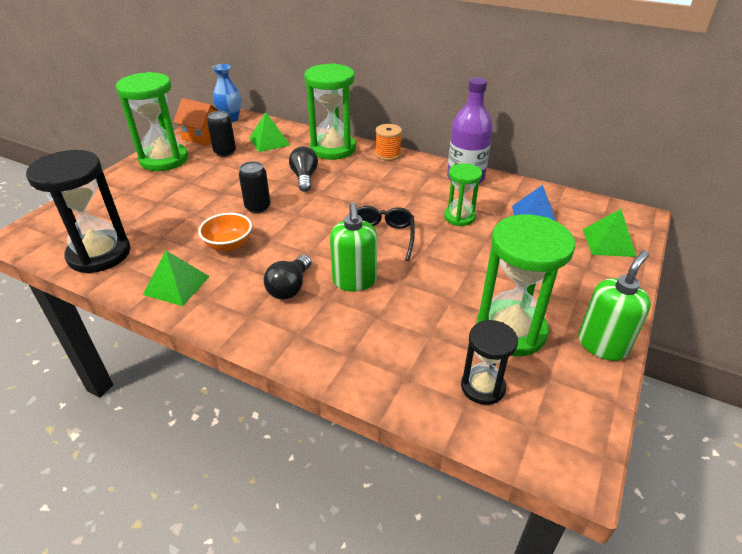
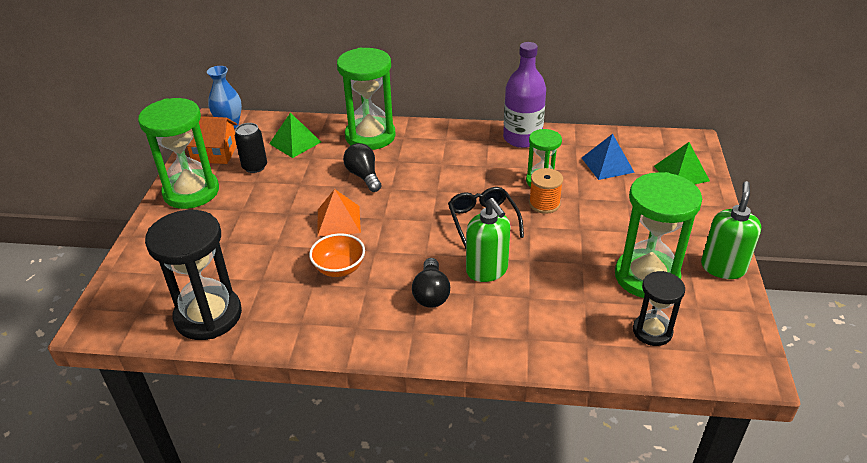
camera: 20 degrees left, 0 degrees up
(176, 285) = (318, 324): green pyramid -> none
(257, 207) = (338, 221): black can -> orange pyramid
(388, 154) = (431, 130): orange spool -> orange spool (544, 204)

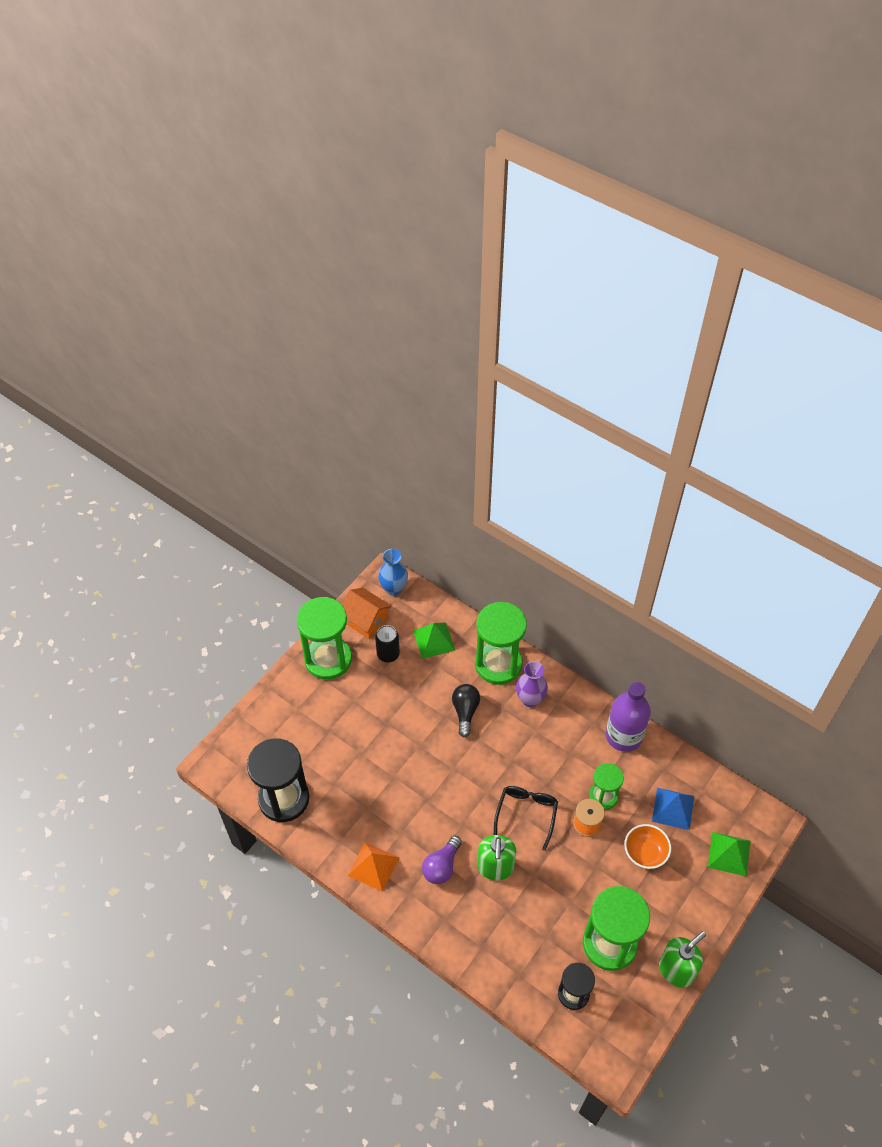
camera: 30 degrees right, 15 degrees up
(338, 221) = (418, 753): orange pyramid -> orange pyramid (373, 866)
(339, 268) = (392, 804): orange bowl -> orange bowl (645, 853)
(419, 147) = (530, 699): none -> purple vase
(431, 294) = (442, 866): black light bulb -> purple light bulb

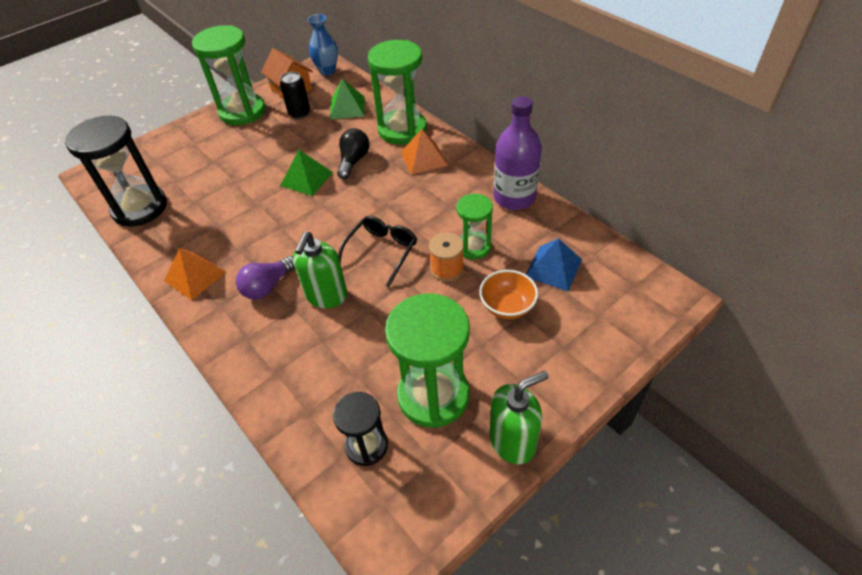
camera: 15 degrees right, 5 degrees down
(530, 699) = (423, 158): purple vase -> orange pyramid
(729, 853) = (613, 322): green pyramid -> green pyramid (306, 178)

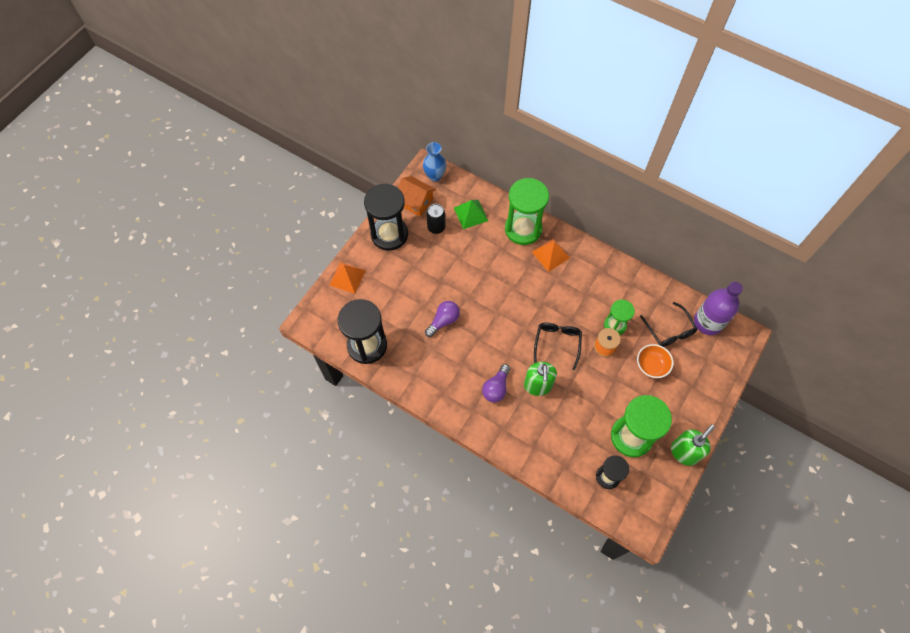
camera: 20 degrees left, 15 degrees up
(195, 276) = (443, 392): orange pyramid -> orange pyramid (347, 277)
(242, 111) = (389, 234): green hourglass -> black hourglass
(248, 200) = (443, 321): none -> purple light bulb
(306, 178) = (475, 291): green pyramid -> none
(353, 161) = (501, 268): black light bulb -> none
(514, 197) = (626, 277): purple bottle -> purple bottle (708, 322)
(553, 268) = (669, 330): blue pyramid -> black glasses

